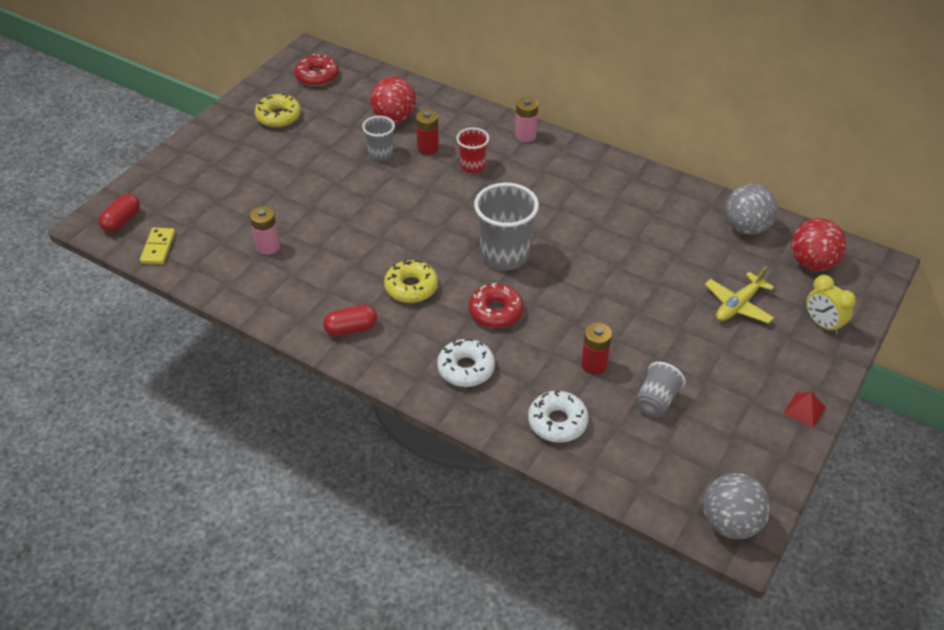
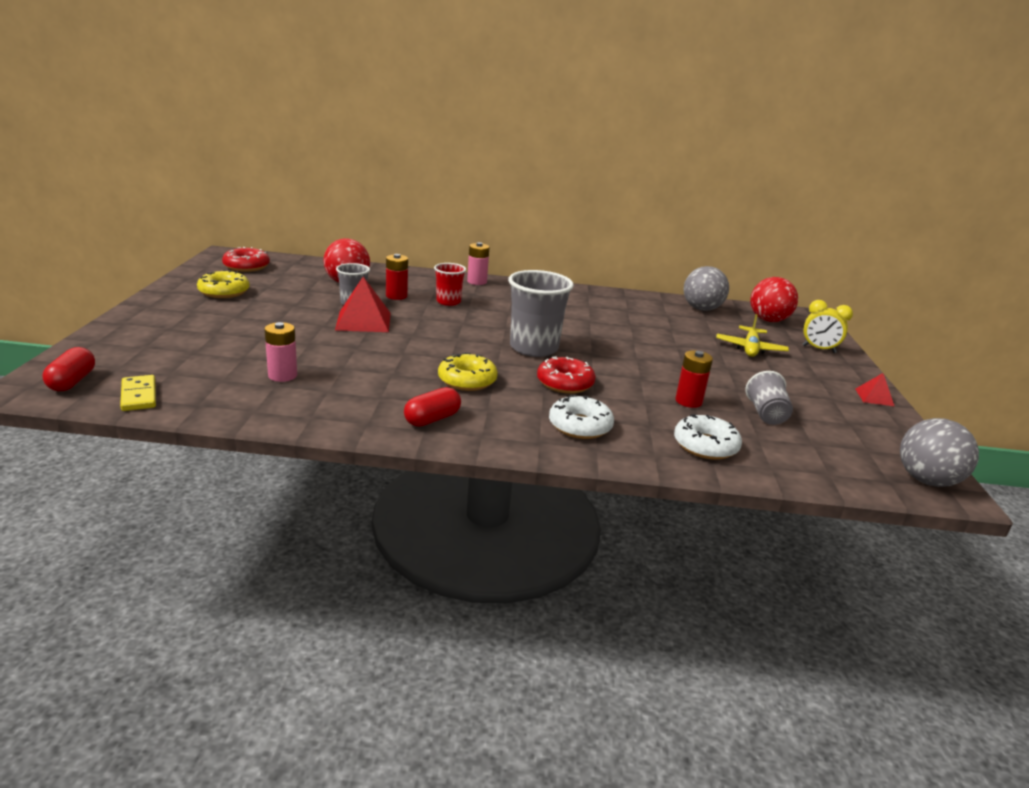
camera: 30 degrees left, 20 degrees down
(374, 183) = (363, 321): none -> red pyramid

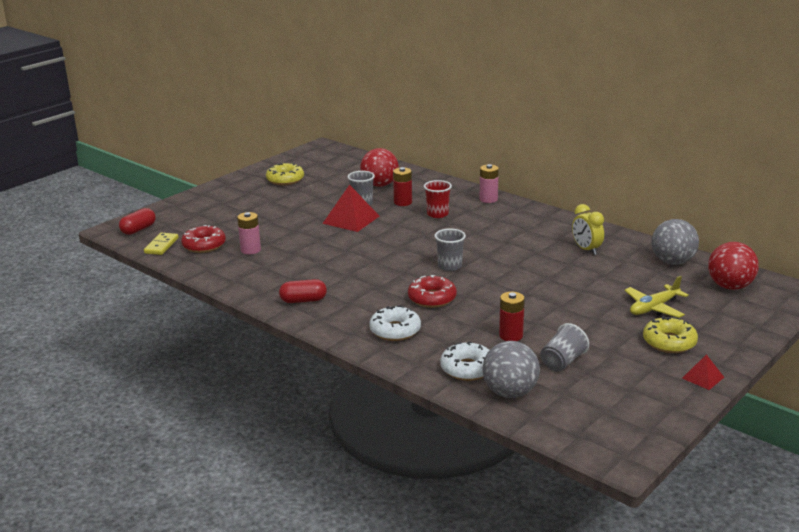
camera: 40 degrees right, 0 degrees up
(246, 266) = (324, 160): red donut -> red donut (204, 245)
(467, 380) = (363, 280): yellow donut -> yellow donut (669, 342)
(534, 348) = (450, 266): grey cup -> grey cup, size x0.57
(819, 349) = (732, 325): yellow clock -> yellow clock (586, 250)
(926, 480) = (614, 446): grey ball -> grey ball (510, 392)

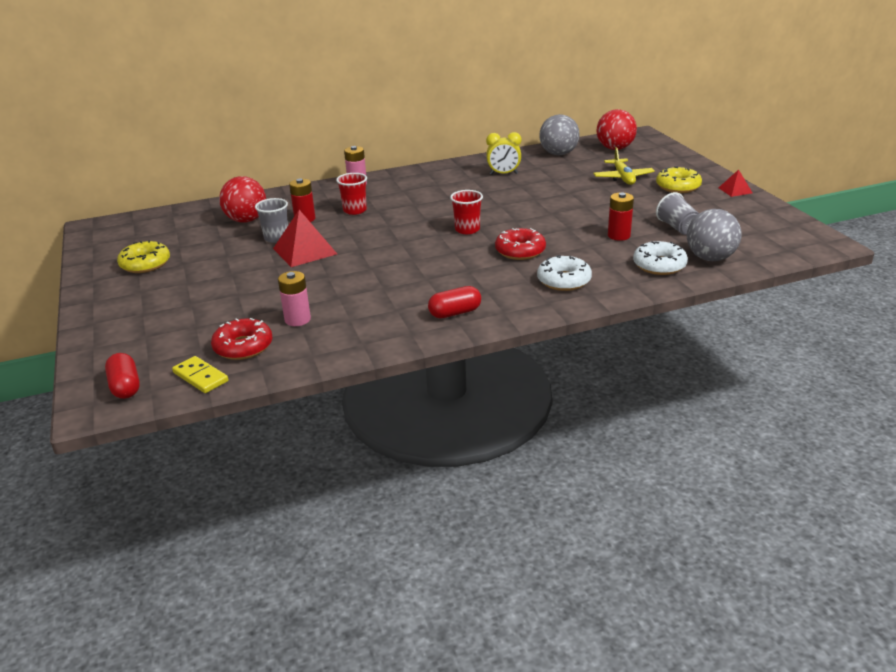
camera: 60 degrees left, 5 degrees up
(303, 300) = (455, 313): red capsule -> red capsule turned 45 degrees clockwise
(450, 266) = (467, 229): grey cup -> red cup

